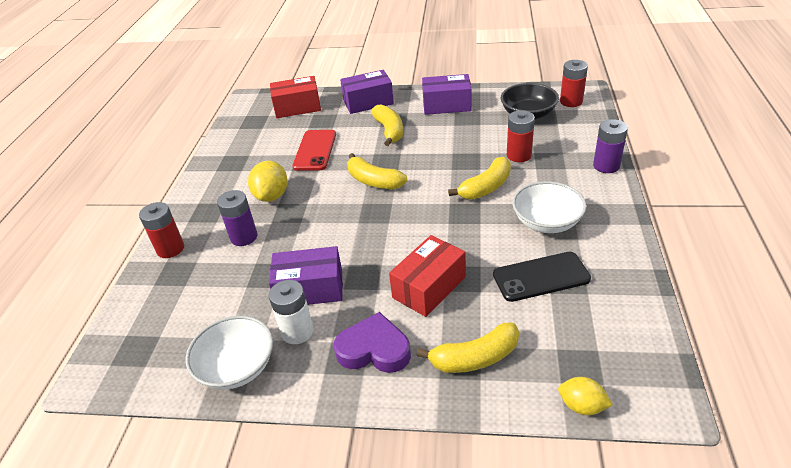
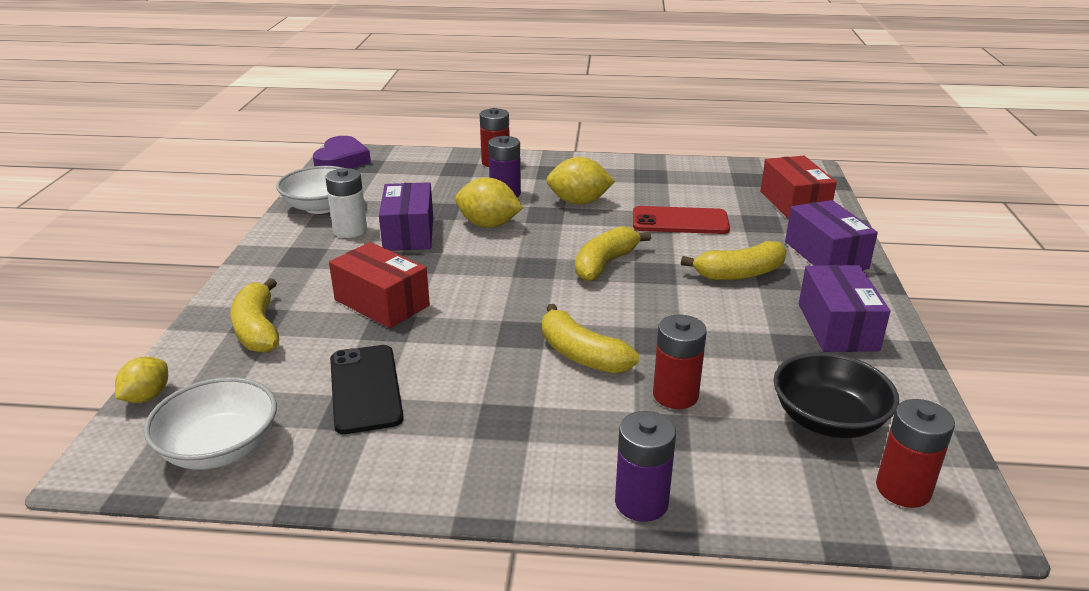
camera: 85 degrees right, 10 degrees down
(303, 242) = (488, 225): none -> yellow lemon
(374, 349) = (304, 270): purple heart -> purple heart (341, 160)
(546, 222) = (484, 407): white bowl -> white bowl (220, 448)

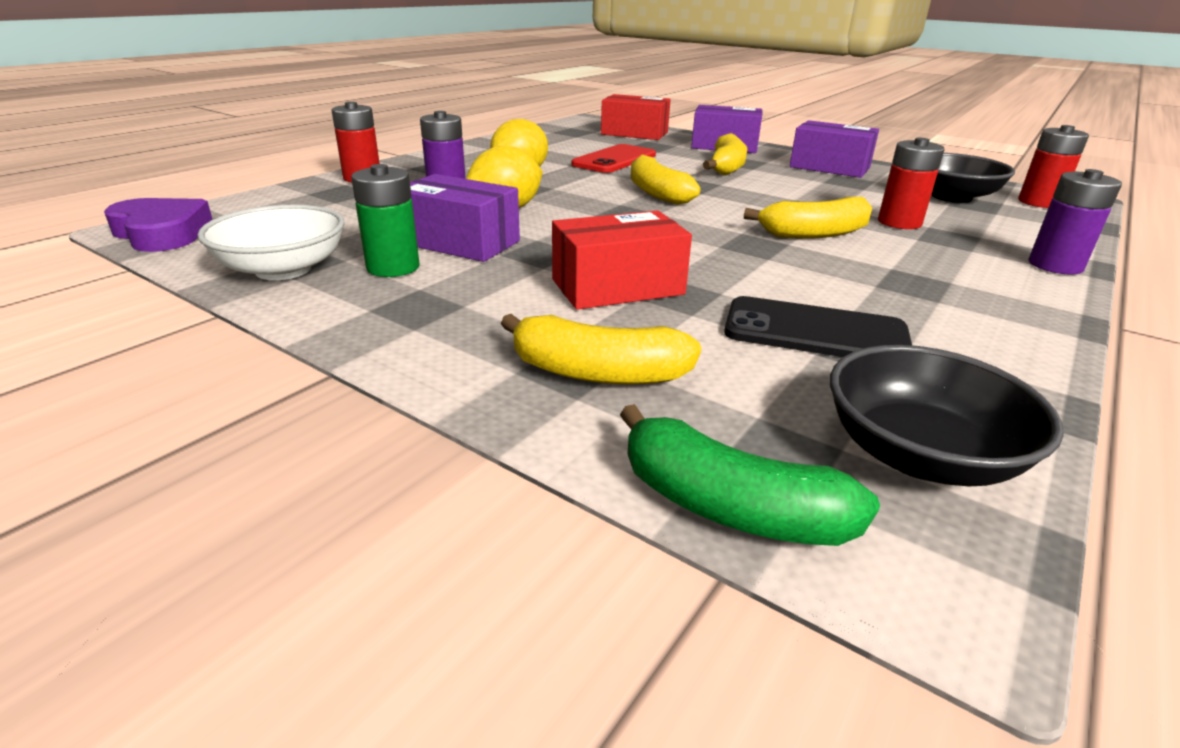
camera: 60 degrees left, 0 degrees up
(147, 397) = (729, 507): yellow lemon -> green banana
(220, 448) = (919, 455): white bowl -> black bowl
(350, 230) = (393, 267): white battery -> green battery

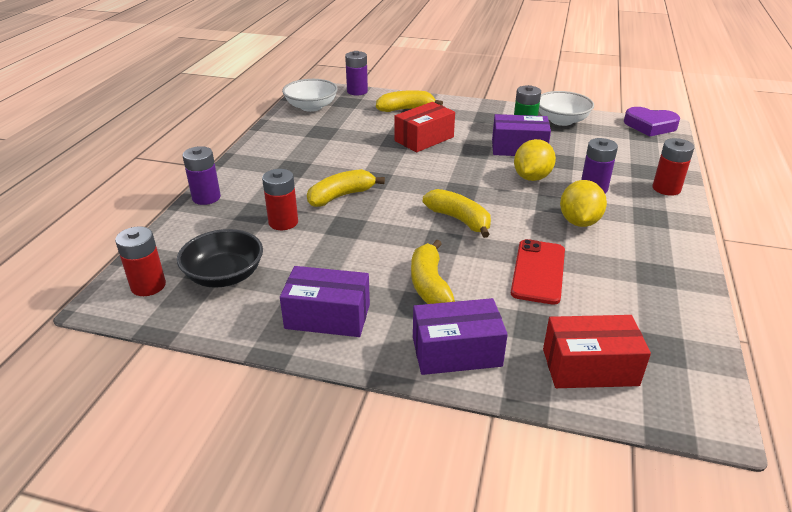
camera: 160 degrees right, 5 degrees up
(729, 507) = (357, 91): green banana -> purple battery
(815, 332) = (339, 135): black phone -> none
(919, 455) = (311, 107): black bowl -> white bowl

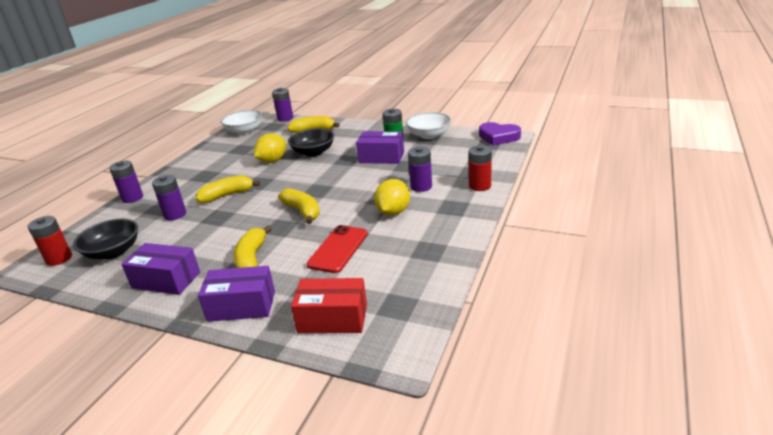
camera: 10 degrees right, 5 degrees down
(283, 222) = (175, 214): red battery -> purple battery
(424, 139) = (313, 152): red box -> black bowl
(532, 177) = (377, 179): yellow lemon -> yellow lemon (272, 160)

